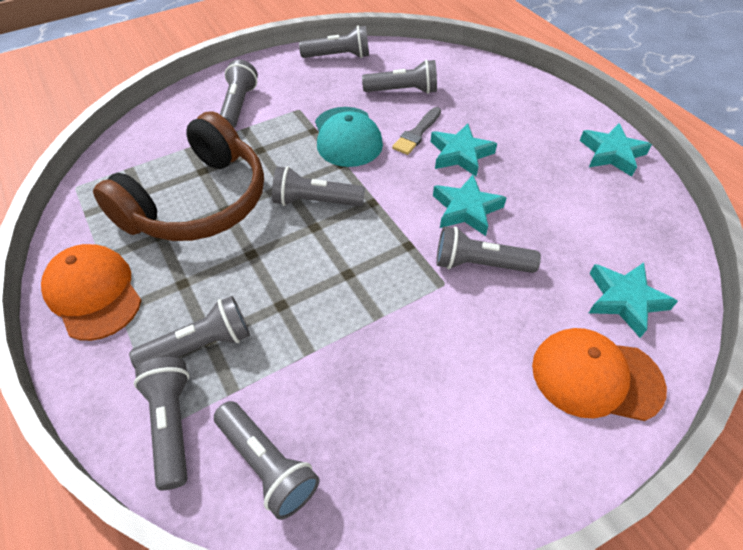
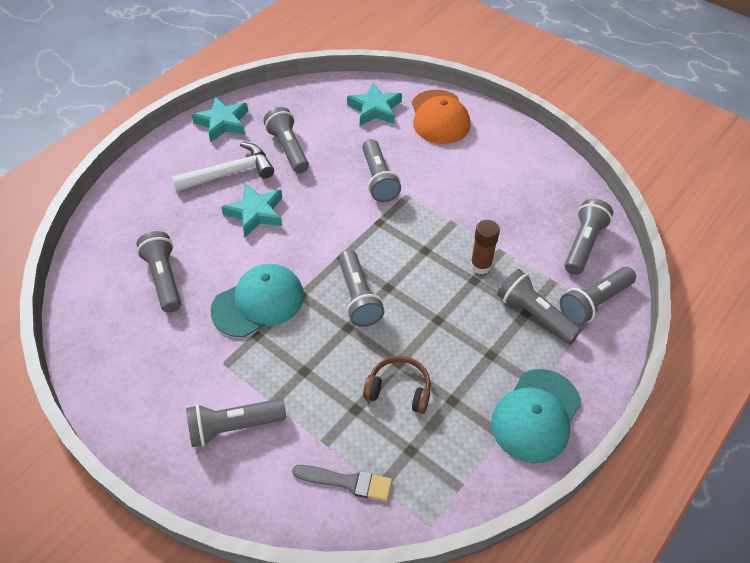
camera: 110 degrees left, 0 degrees up
(93, 293) = (536, 415): orange cap -> turquoise cap
(198, 202) = (399, 389): brown headphones -> brown headphones, size x0.43
(298, 320) = (481, 265): none -> brown glue stick
(338, 56) = (102, 361): grey flashlight -> grey flashlight (288, 149)
(417, 133) = (235, 249): grey brush -> grey brush (347, 482)
(466, 209) = (325, 196): turquoise star -> none
(525, 146) = (230, 173): none -> white hammer

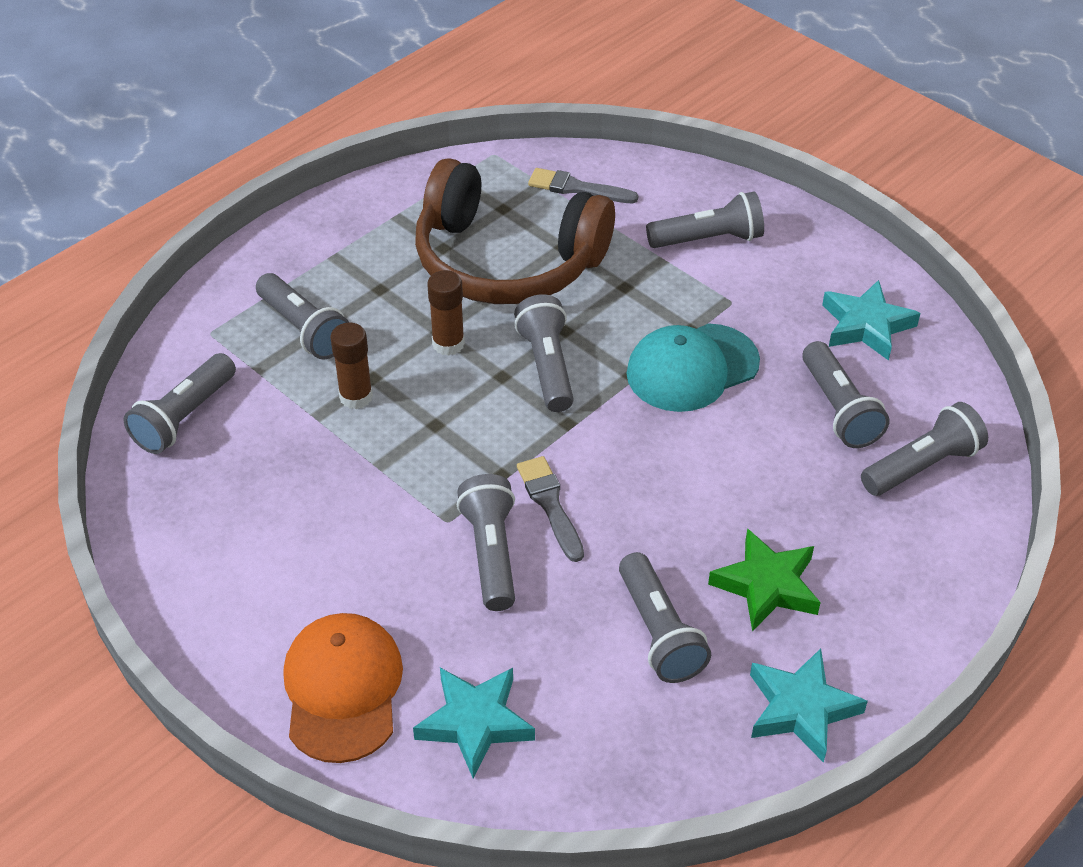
camera: 175 degrees left, 5 degrees down
(230, 173) = (766, 585): white hammer -> green star
(255, 213) = (710, 504): turquoise star -> turquoise star (866, 325)
(348, 206) = (550, 505): none -> grey brush
(399, 389) = (506, 261): brown headphones -> brown headphones, size x2.33
(429, 310) = (448, 344): none -> brown glue stick
(536, 415) = (348, 228): turquoise cap -> none
(594, 303) = (213, 338): grey flashlight -> grey flashlight (922, 466)

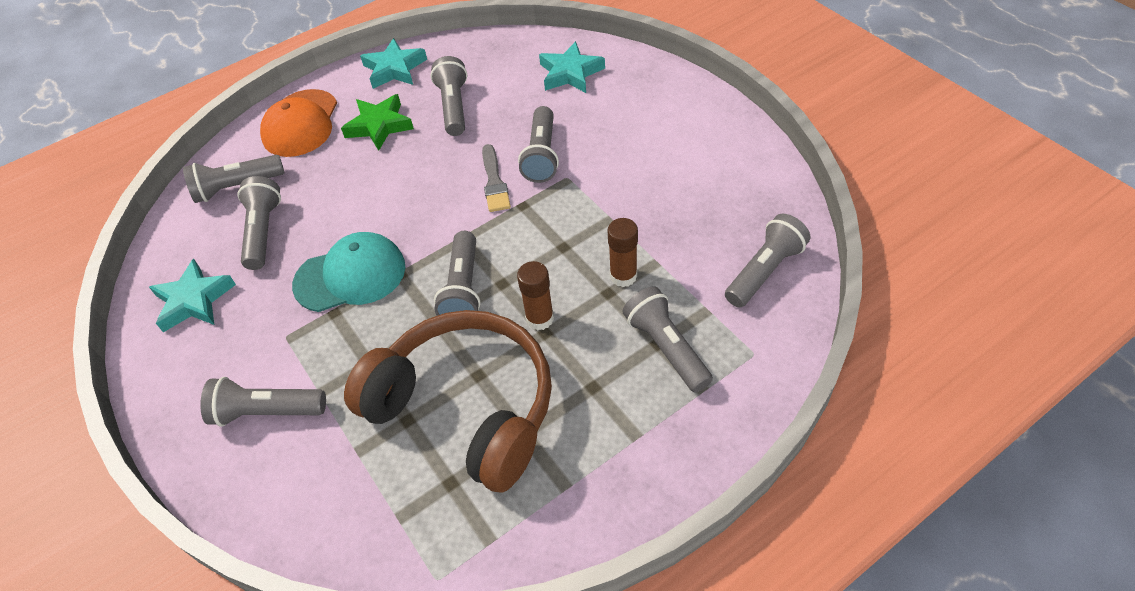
camera: 165 degrees left, 5 degrees up
(342, 689) = (643, 92): orange cap -> orange cap (300, 123)
(577, 188) = (363, 504): grey brush -> none

